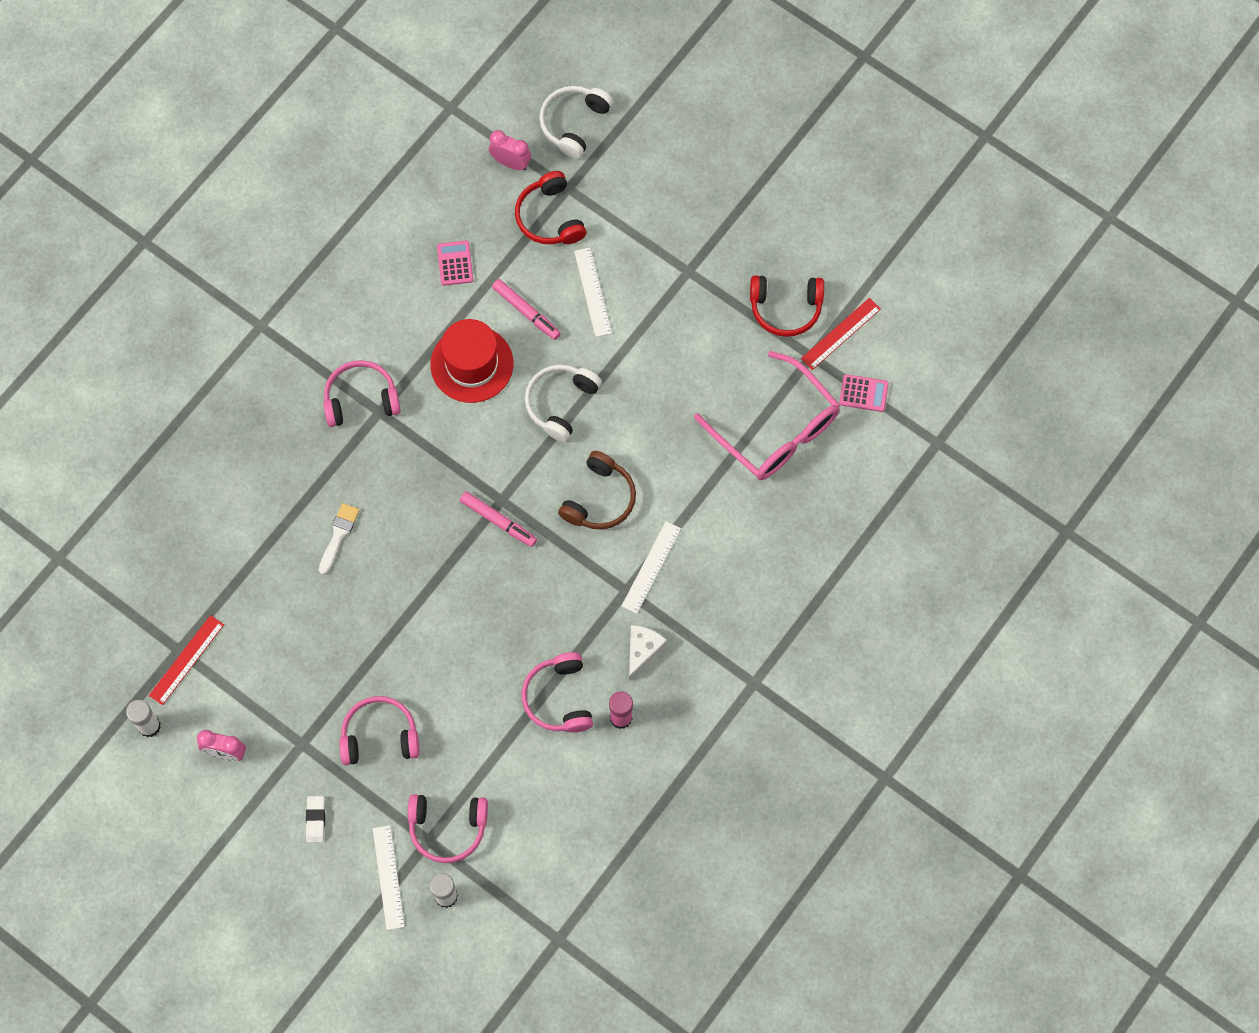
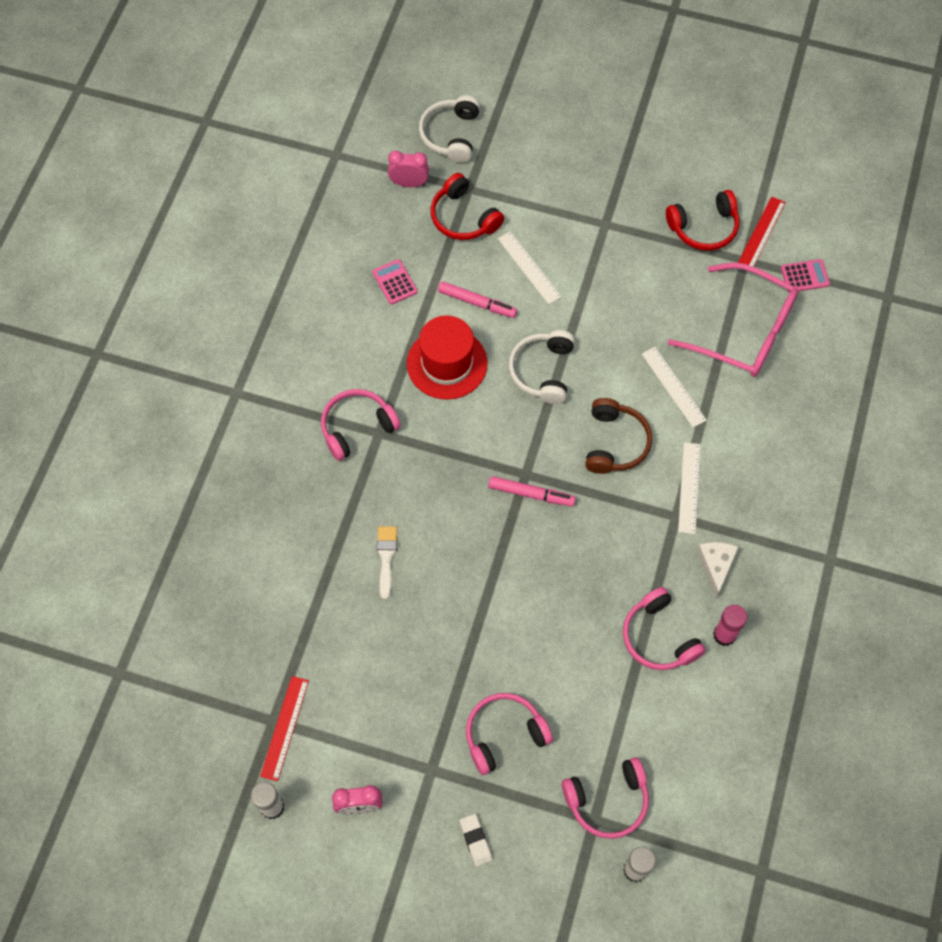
camera: 20 degrees left, 5 degrees down
(388, 877) = (571, 871): white ruler -> white ruler (673, 386)

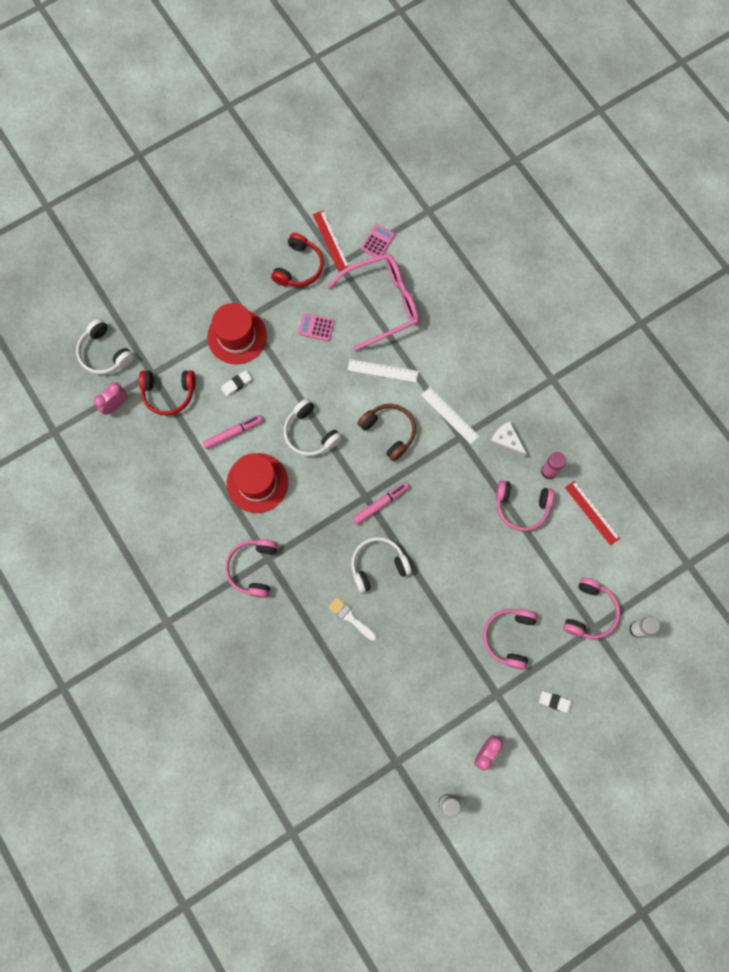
camera: 50 degrees left, 10 degrees up
(285, 728) = (406, 759): red ruler -> red ruler (592, 512)
(394, 282) = (176, 469): pink calculator -> pink calculator (316, 327)
(464, 541) = (378, 565): none -> white headphones
(529, 267) = (236, 384): white ruler -> white eraser
(578, 230) = (237, 336): none -> red hat

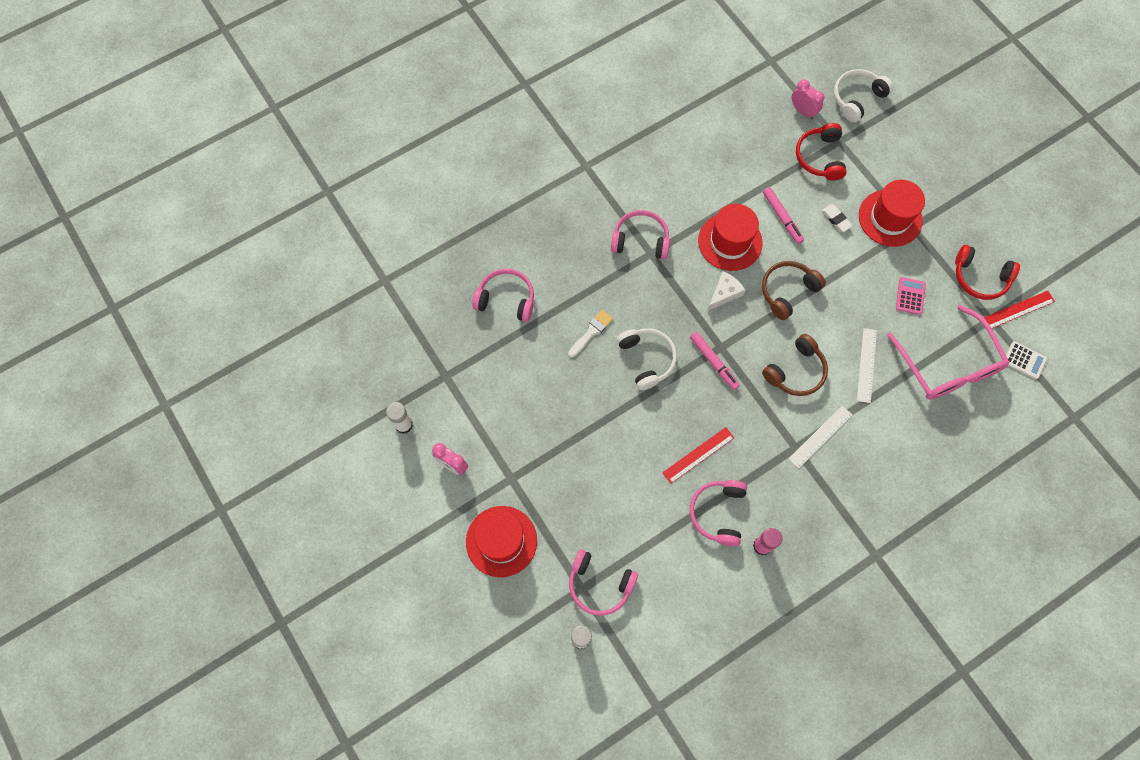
camera: 90 degrees right, 5 degrees down
(310, 433) = (787, 291): white headphones -> brown headphones
(377, 242) = (1024, 360): pink calculator -> white calculator
(506, 441) = (795, 499): white cheese -> white cheese (724, 293)
(508, 637) = (571, 493): pink headphones -> pink headphones (506, 299)
(555, 702) = (501, 541): white eraser -> red hat
(592, 512) = (715, 594): red ruler -> red ruler (698, 455)

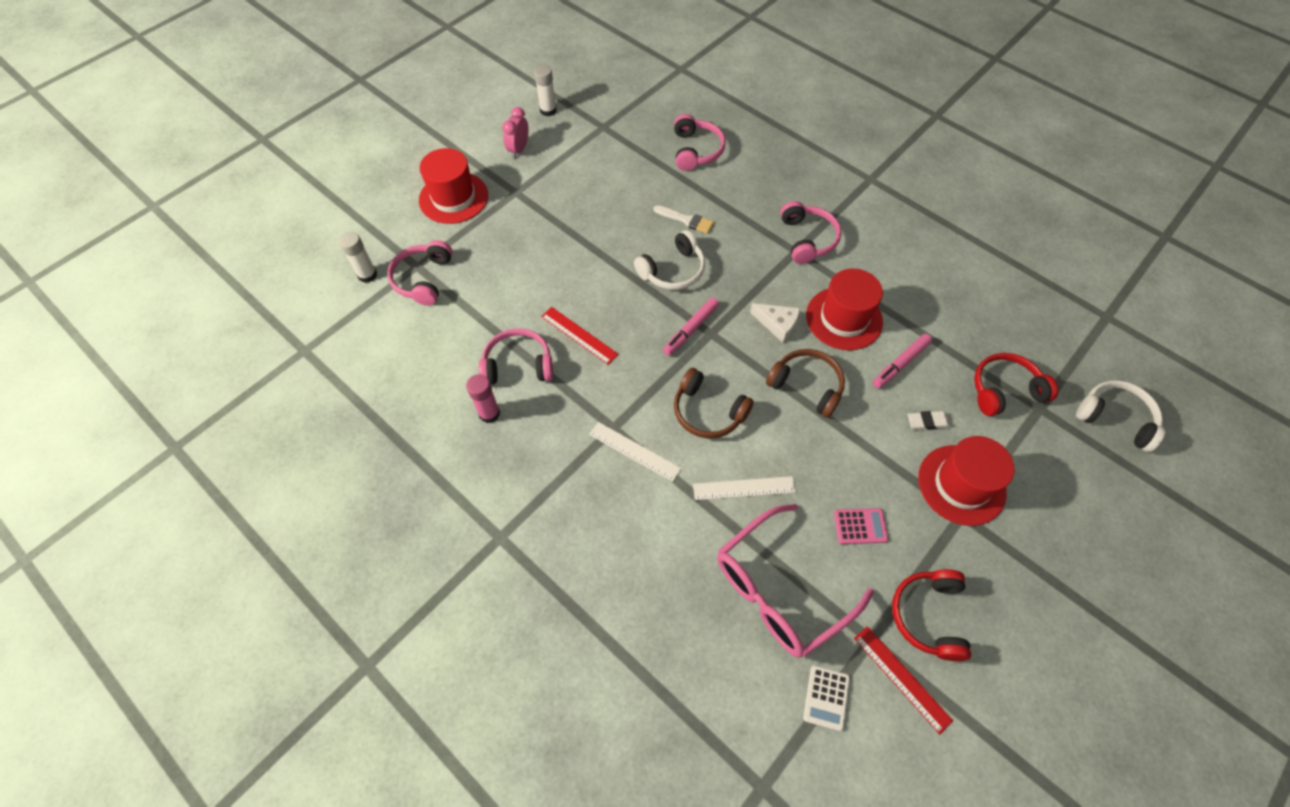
camera: 75 degrees right, 10 degrees down
(803, 111) = (1058, 361): pink clock -> none
(836, 219) = (927, 422): white eraser -> white eraser turned 45 degrees clockwise

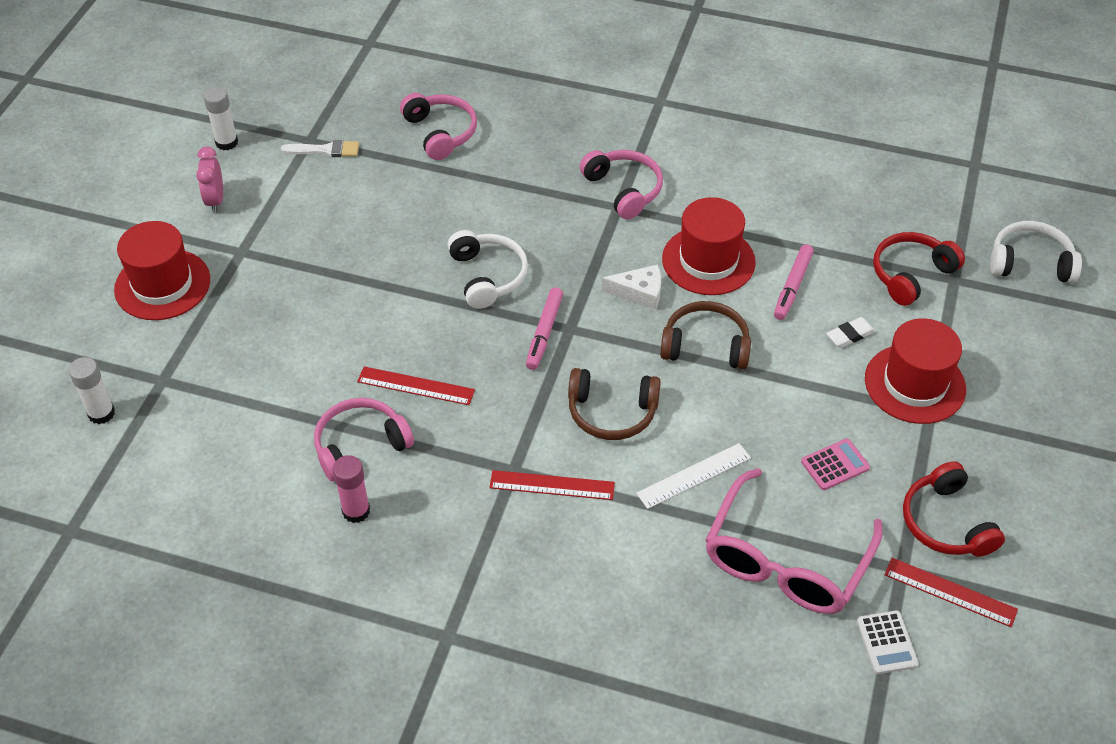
camera: 25 degrees left, 10 degrees down
(423, 279) = (179, 392): pink headphones -> none
(634, 451) = (552, 485): white ruler -> red ruler
(673, 270) = (488, 276): white headphones -> white headphones turned 45 degrees counterclockwise
(686, 220) = (472, 215): white brush -> white brush (325, 150)

